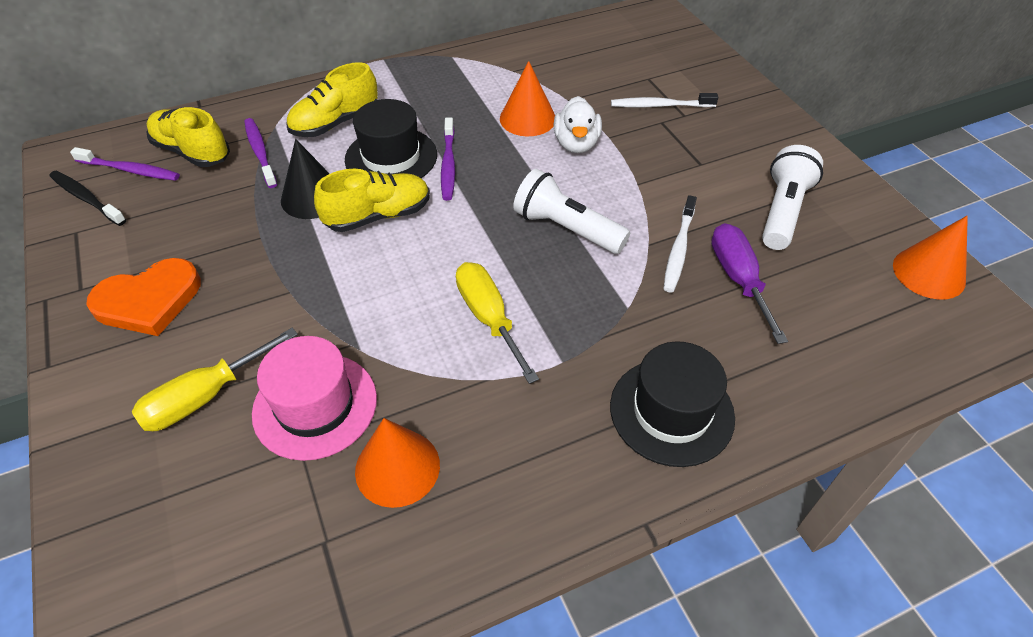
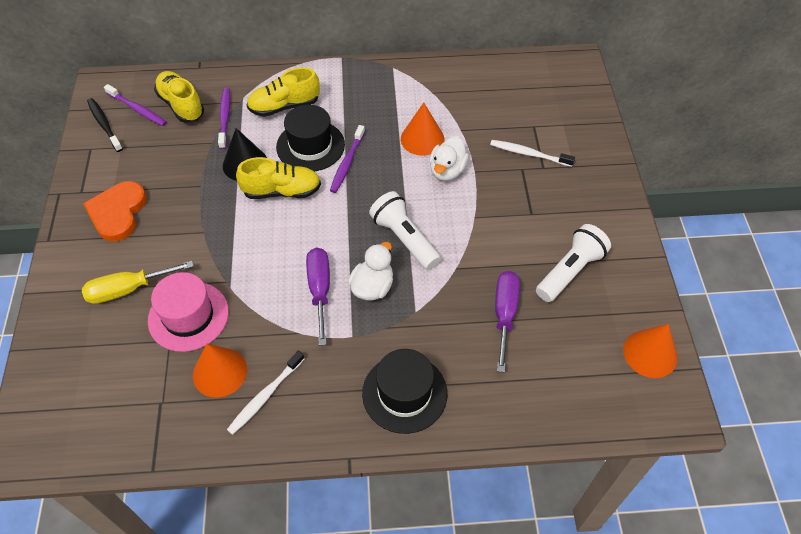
camera: 20 degrees right, 5 degrees up
(149, 300) = (118, 213): orange heart -> orange heart turned 105 degrees clockwise
(489, 318) = (320, 290): yellow screwdriver -> purple screwdriver
(556, 294) = (372, 287): none -> white duck
(679, 249) = (475, 278): white toothbrush -> white toothbrush (265, 396)

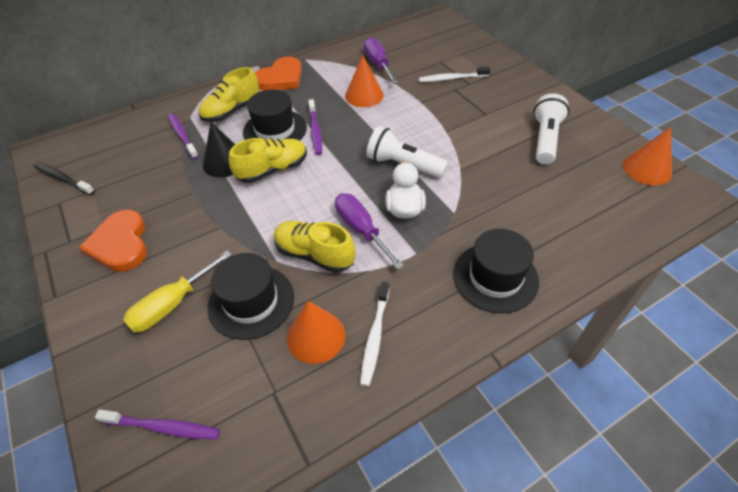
camera: 25 degrees left, 5 degrees down
(137, 109) = (91, 156): purple toothbrush -> purple toothbrush (162, 427)
(181, 105) = (134, 140): yellow shoe -> yellow shoe (314, 254)
(188, 316) = (251, 301): pink hat -> black hat
(354, 83) = (280, 78): none -> orange heart
(447, 171) = (400, 109): white duck -> none
(504, 314) = (524, 186): purple screwdriver -> purple screwdriver (378, 64)

